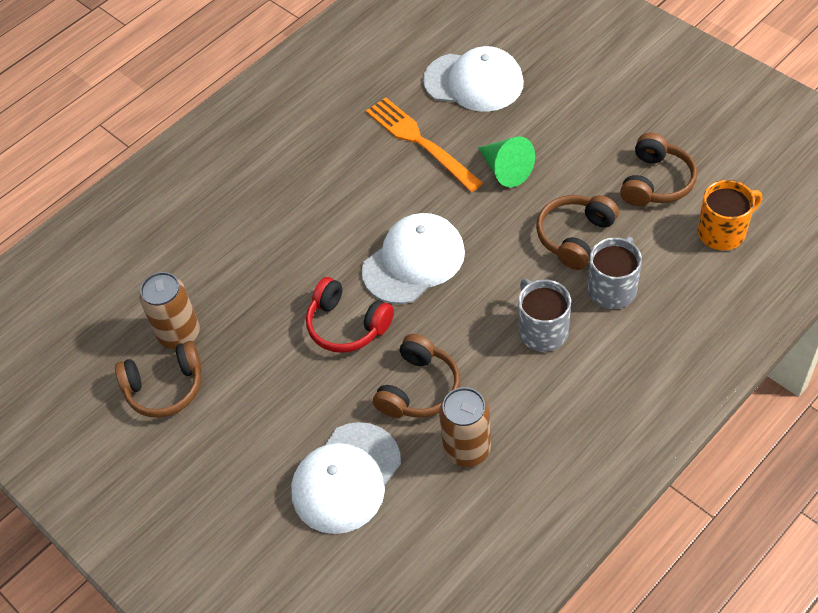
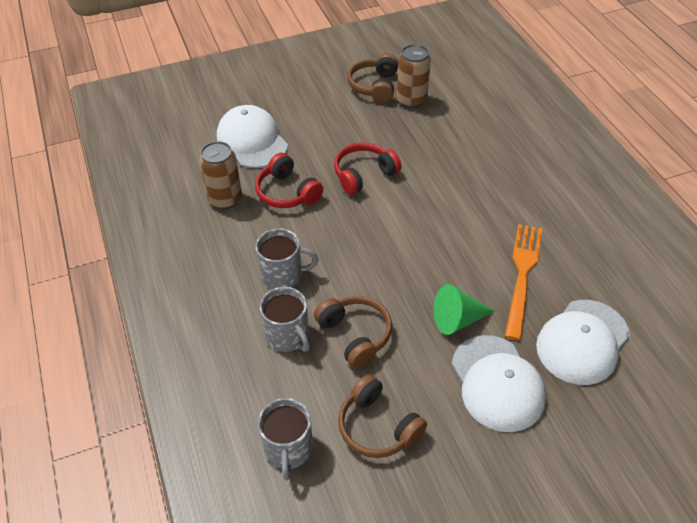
camera: 110 degrees right, 5 degrees down
(414, 261) = (396, 227): white cap -> white cap (497, 383)
(419, 388) = (287, 192): brown headphones -> red headphones
(420, 142) = (522, 275): orange fork -> orange fork turned 60 degrees counterclockwise
(723, 232) = (288, 449): orange mug -> grey mug

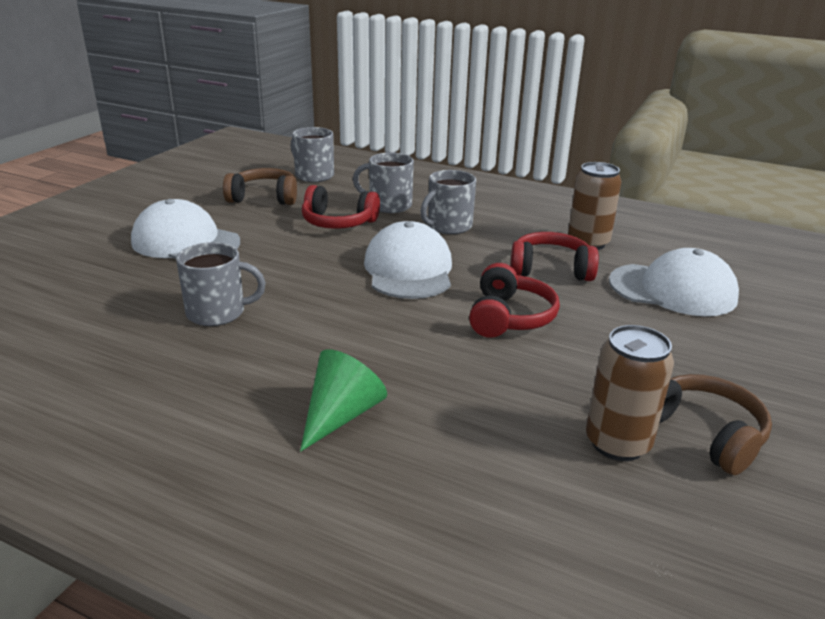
camera: 135 degrees right, 20 degrees down
(355, 335) = (338, 222): brown headphones -> red headphones
(457, 319) = (258, 259): green cone -> green cone (341, 415)
(522, 275) = (217, 313): orange fork -> grey mug
(582, 342) = (111, 291): white cap -> white cap (408, 269)

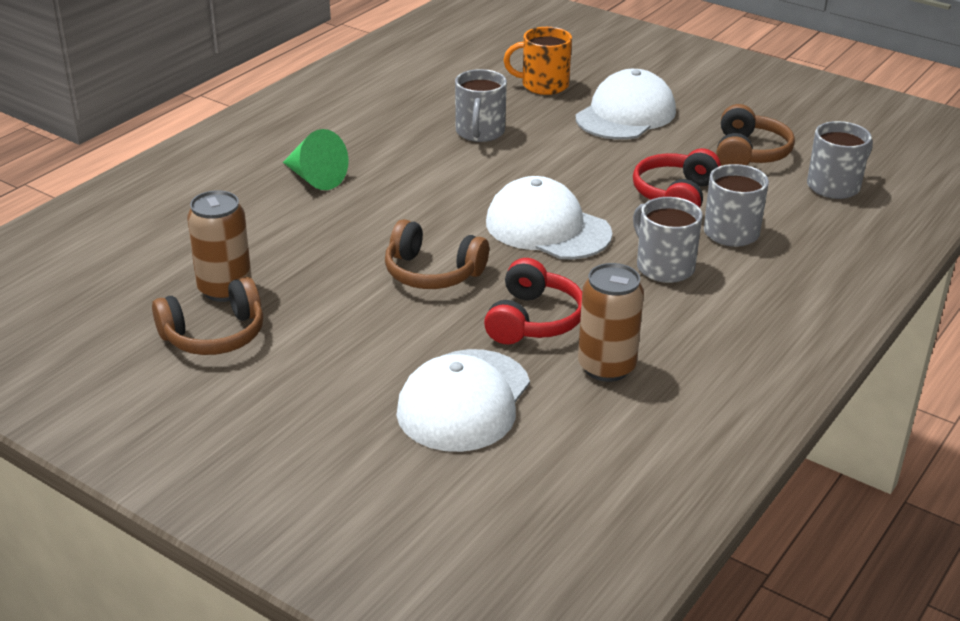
camera: 100 degrees right, 5 degrees up
(103, 283) = (543, 85): none -> orange mug
(408, 269) = (547, 228): white cap -> white cap turned 150 degrees counterclockwise
(509, 317) = (432, 273): red headphones -> brown headphones

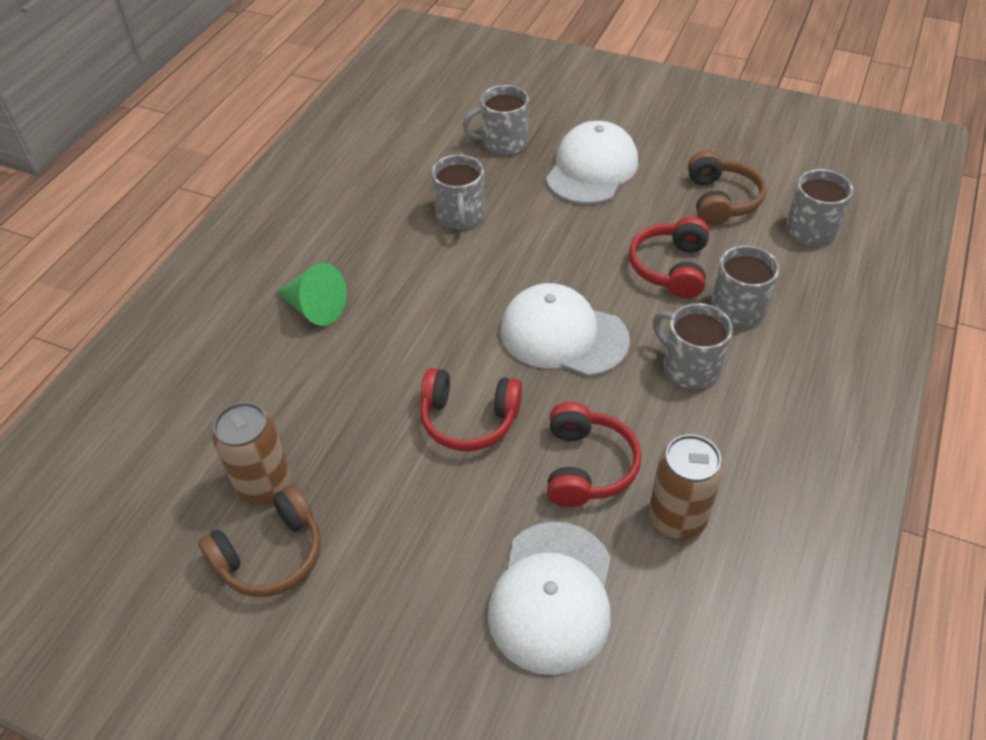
camera: 10 degrees left, 15 degrees up
(432, 273) = (469, 419): brown headphones -> red headphones
(543, 85) = (503, 143): orange mug -> grey mug

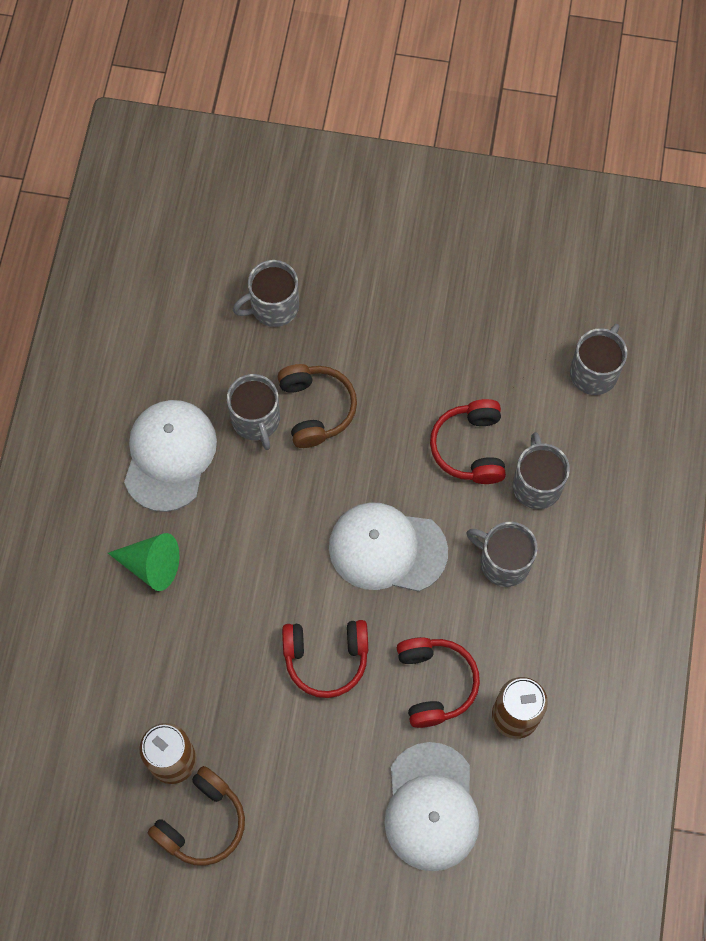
camera: 15 degrees left, 20 degrees up
(592, 169) = (372, 328): white cap -> white cap (169, 455)
(721, 200) = (505, 348): brown headphones -> brown headphones (316, 409)

